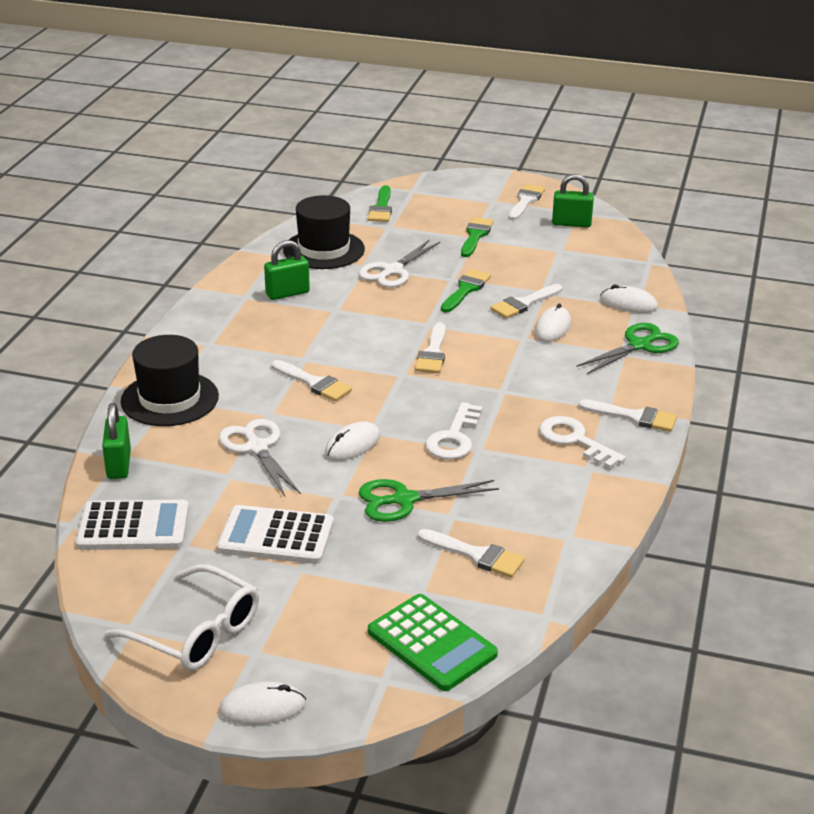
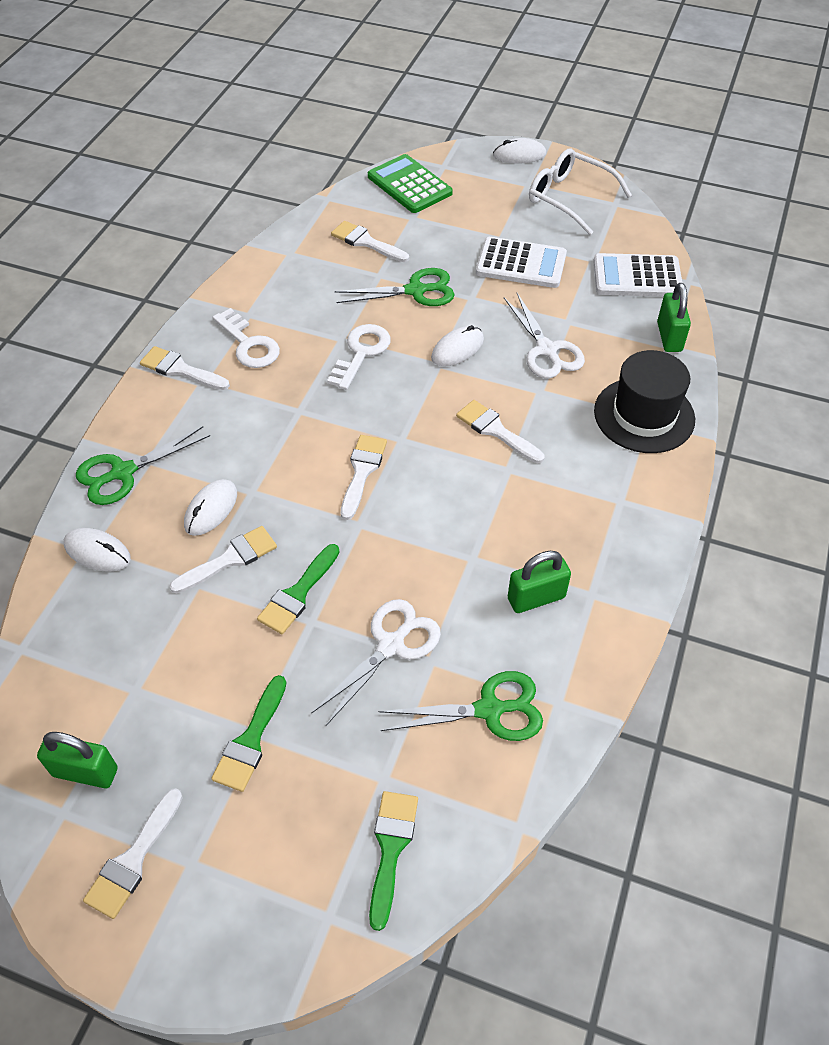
camera: 175 degrees left, 20 degrees up
(324, 250) = (489, 709): black hat -> green scissors

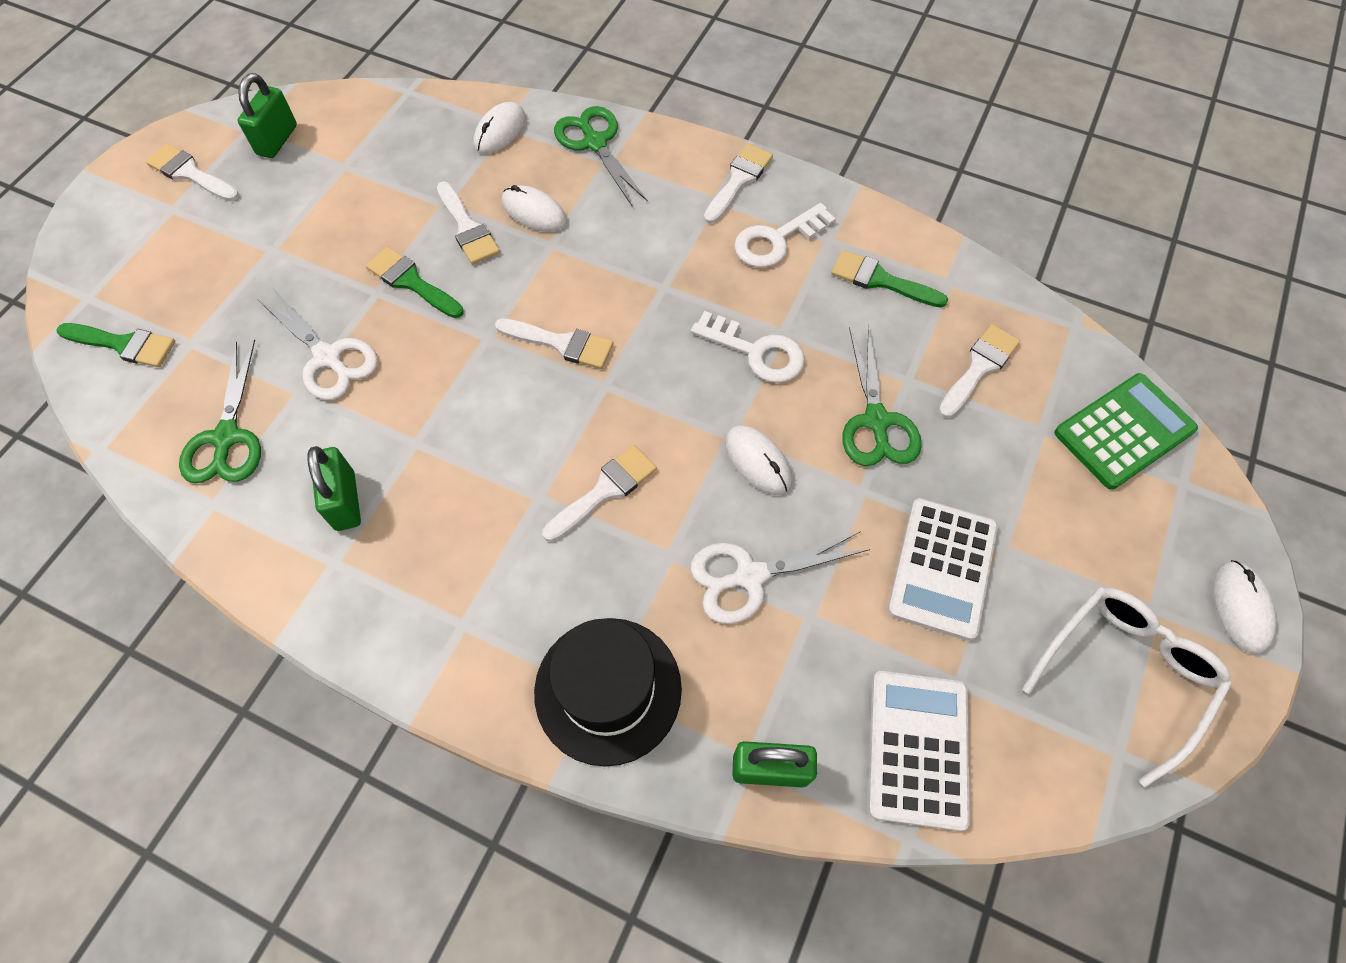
camera: 95 degrees right, 10 degrees up
(250, 740) = (265, 246): green brush -> green brush (880, 280)

